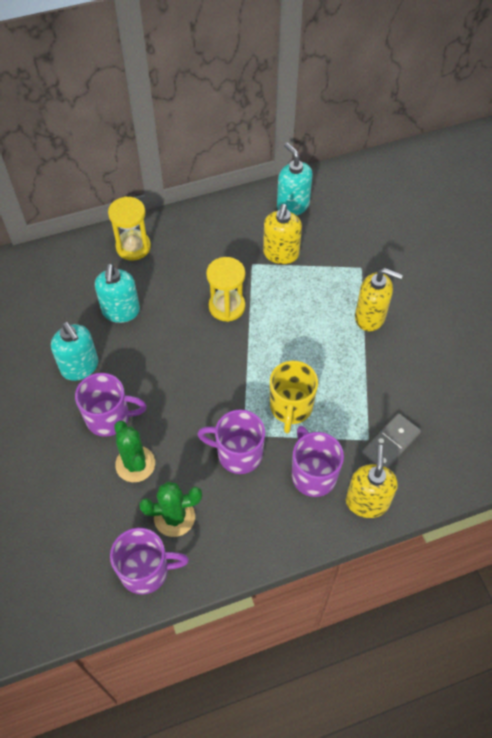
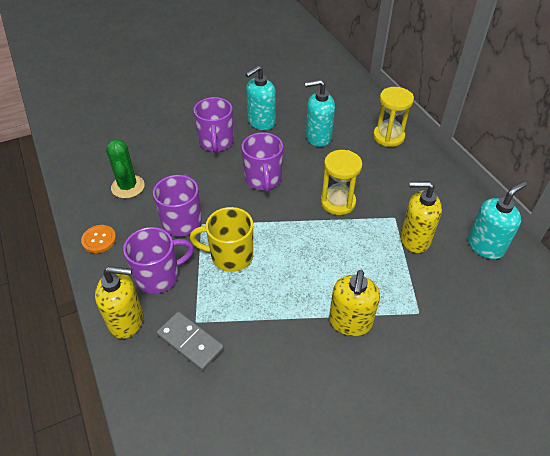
camera: 85 degrees right, 10 degrees down
(135, 464) = (175, 160): green cactus -> none
(146, 571) = (86, 175): purple mug -> purple mug (263, 179)
(258, 541) = (99, 239): none -> orange button

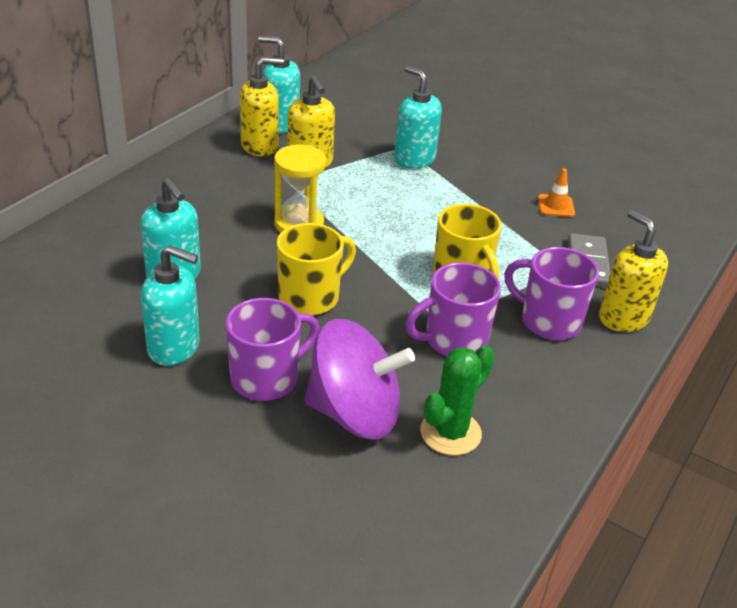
camera: 125 degrees left, 10 degrees down
(99, 239) = (564, 405): orange button -> none
(169, 161) = (354, 413): none -> purple spinning top
(263, 179) = (311, 297): purple mug -> yellow mug
(271, 374) = (556, 206): none -> orange traffic cone
(350, 322) = (455, 178): yellow soap dispenser -> yellow soap dispenser (260, 146)
(388, 137) = (128, 214): yellow hourglass -> none
(393, 309) = (414, 159): none -> turquoise soap dispenser

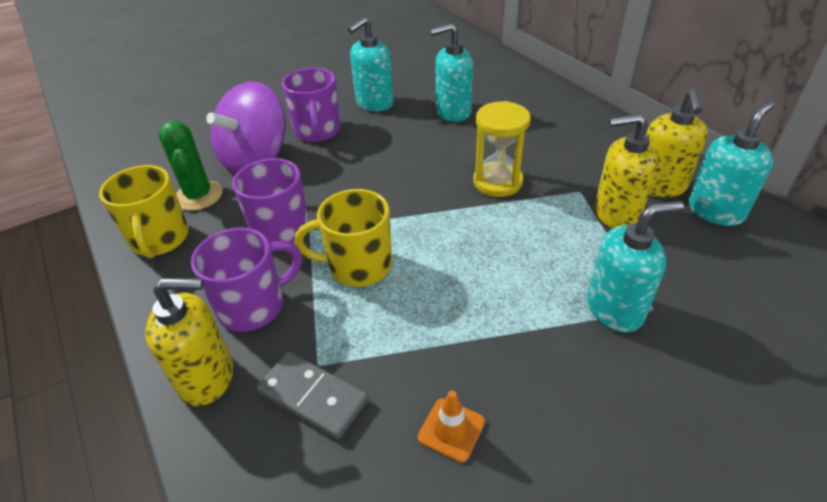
camera: 120 degrees right, 5 degrees up
(311, 297) = (389, 166): yellow mug -> yellow mug (160, 239)

